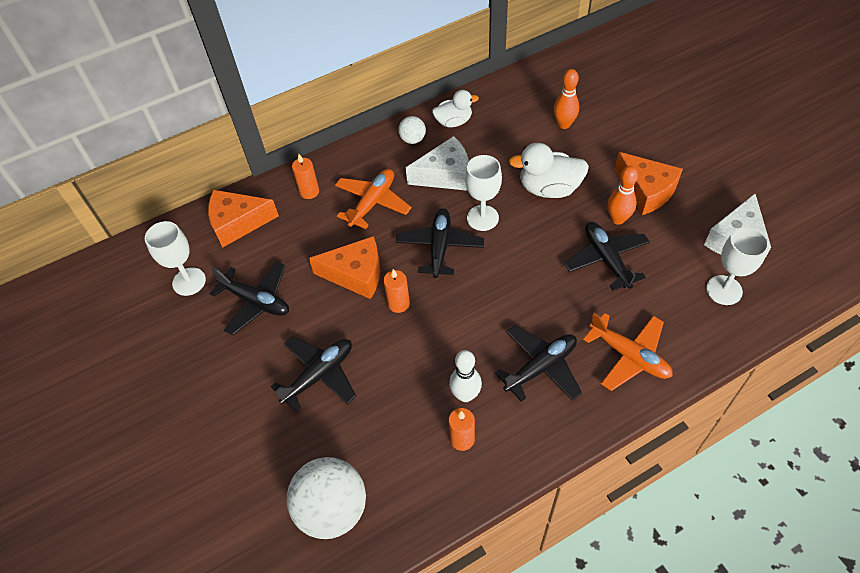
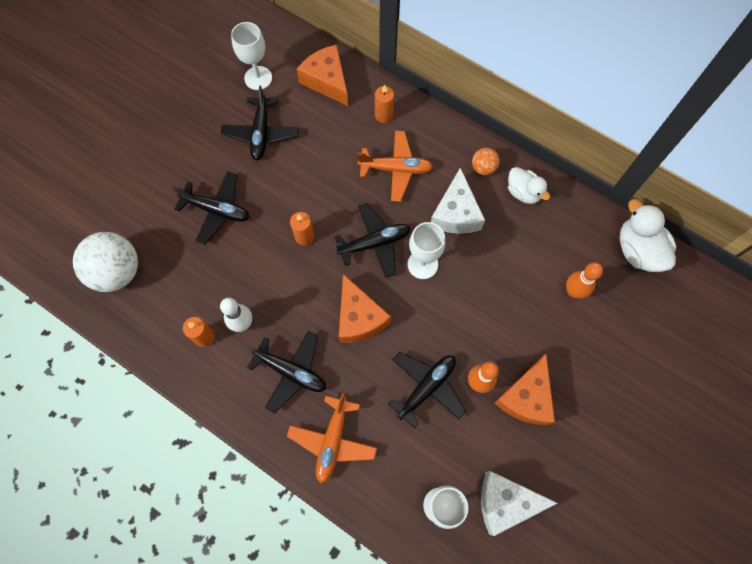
camera: 60 degrees right, 15 degrees up
(356, 274) = (318, 191): orange cheese -> orange cheese (359, 317)
(413, 139) = (483, 168): white ball -> orange ball
(445, 175) = (456, 213): white cheese -> white cheese turned 45 degrees clockwise
(549, 188) = (485, 308): white duck -> white duck (638, 250)

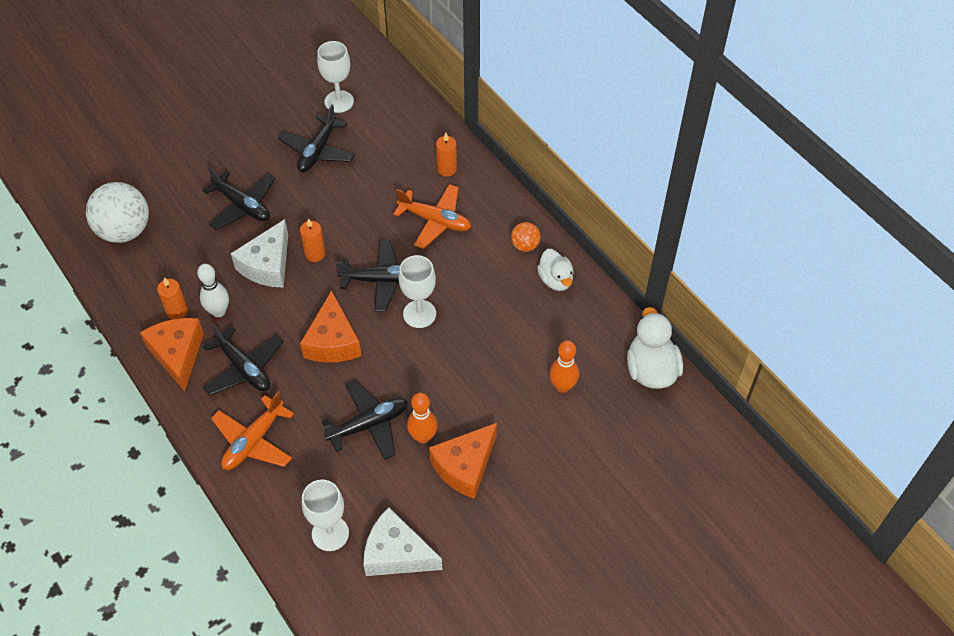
camera: 20 degrees right, 15 degrees down
(327, 81) = (405, 122): orange cheese -> orange cheese (177, 354)
(456, 213) = (476, 278): white cheese -> white cheese (267, 265)

